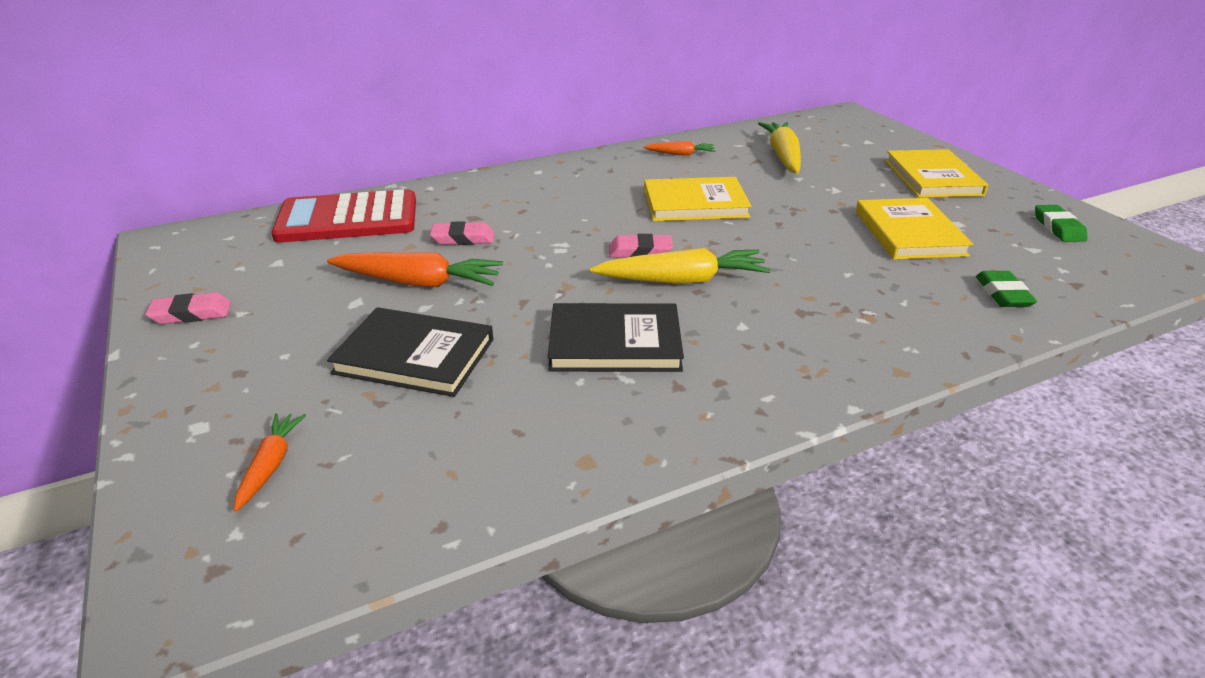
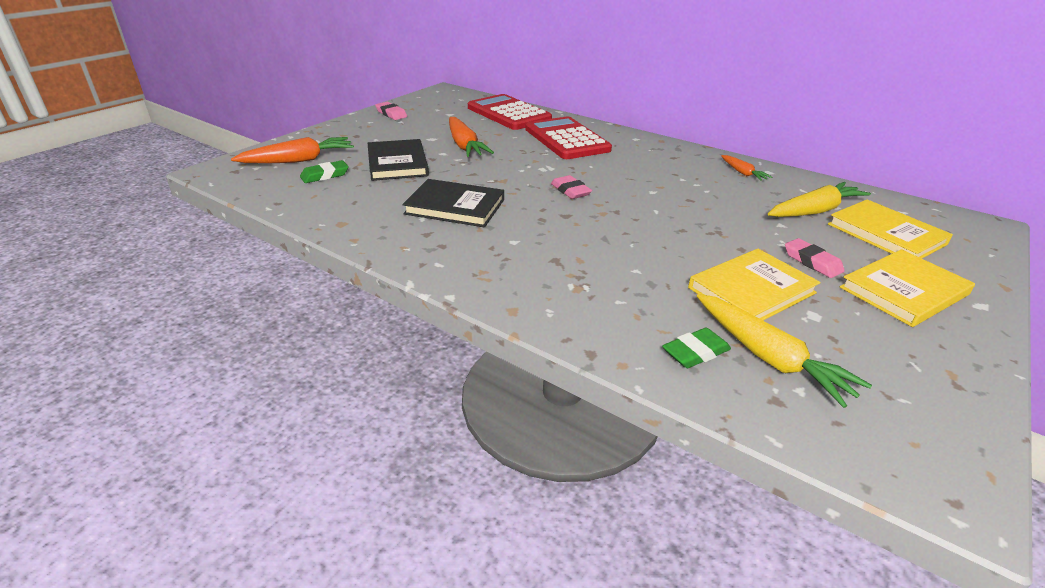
camera: 60 degrees right, 0 degrees up
(271, 465) = (299, 160): orange carrot -> orange carrot, size x1.82
(463, 238) = (522, 142): pink eraser -> pink eraser (812, 262)
(490, 209) = (566, 139): none -> red calculator
(615, 342) = (455, 206): black book -> black book turned 45 degrees counterclockwise
(682, 280) = (549, 211): yellow carrot -> yellow carrot (768, 357)
(695, 204) = (666, 194): yellow book -> yellow book (886, 234)
(1058, 228) = (907, 384): green eraser -> green eraser (325, 175)

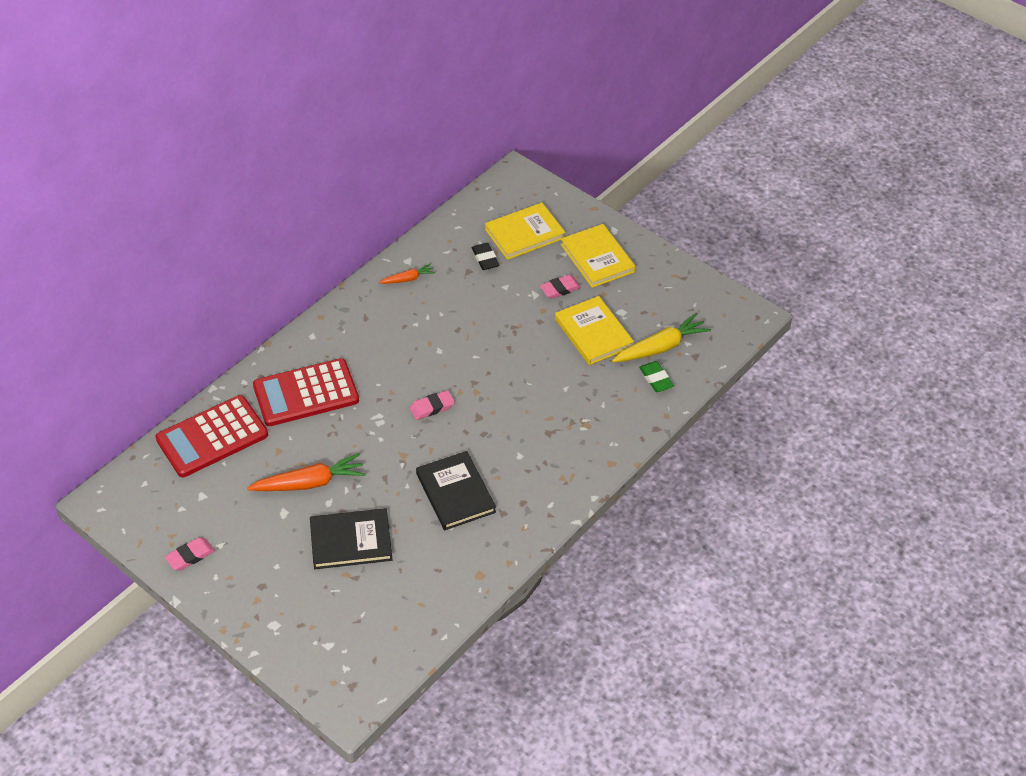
camera: 85 degrees left, 15 degrees up
(299, 160) = (331, 631): orange carrot -> none
(325, 175) = (374, 601): green eraser -> none
(455, 206) = (455, 493): black book -> black book turned 45 degrees counterclockwise
(814, 211) = (485, 259): yellow carrot -> black eraser

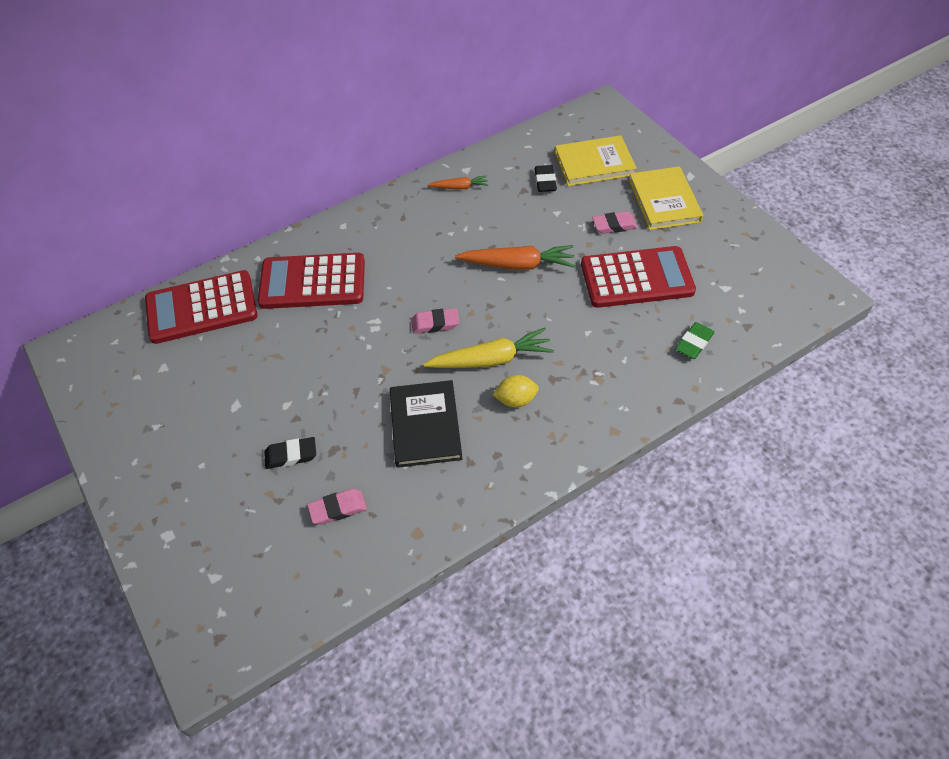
camera: 20 degrees right, 5 degrees up
(190, 556) = (120, 431): pink eraser -> pink eraser (338, 509)
(309, 483) = (276, 378): orange carrot -> orange carrot (517, 265)
(351, 541) = (291, 455): black book -> black eraser
(523, 456) = (516, 400): none -> yellow lemon
(593, 333) = (636, 278): yellow book -> red calculator
(656, 379) = (694, 343): green eraser -> green eraser turned 45 degrees clockwise
(661, 347) = (709, 308): yellow carrot -> yellow carrot (491, 359)

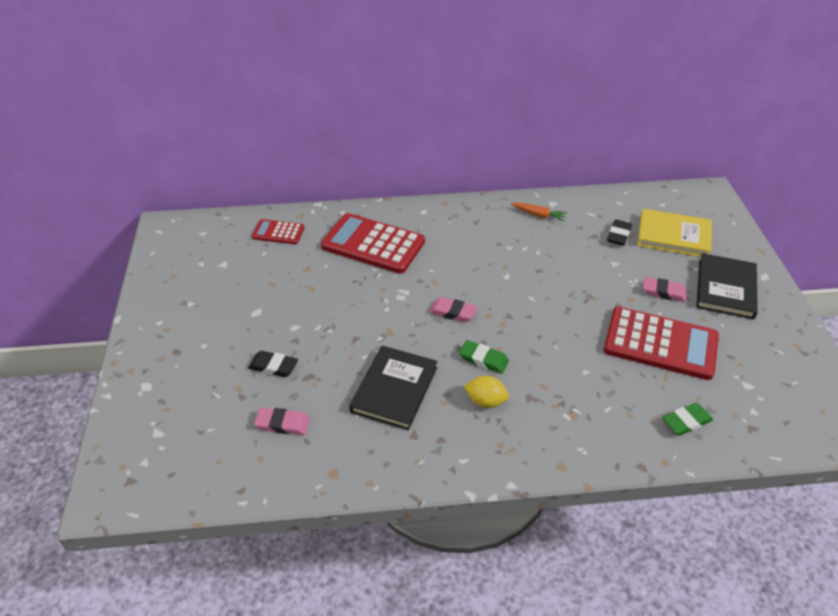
camera: 25 degrees right, 10 degrees down
(201, 308) = (278, 232): red calculator -> red calculator, size x0.52
(491, 359) = (483, 359): yellow carrot -> green eraser
(517, 265) = (553, 292): orange carrot -> none
(664, 201) = (725, 288): yellow book -> black book

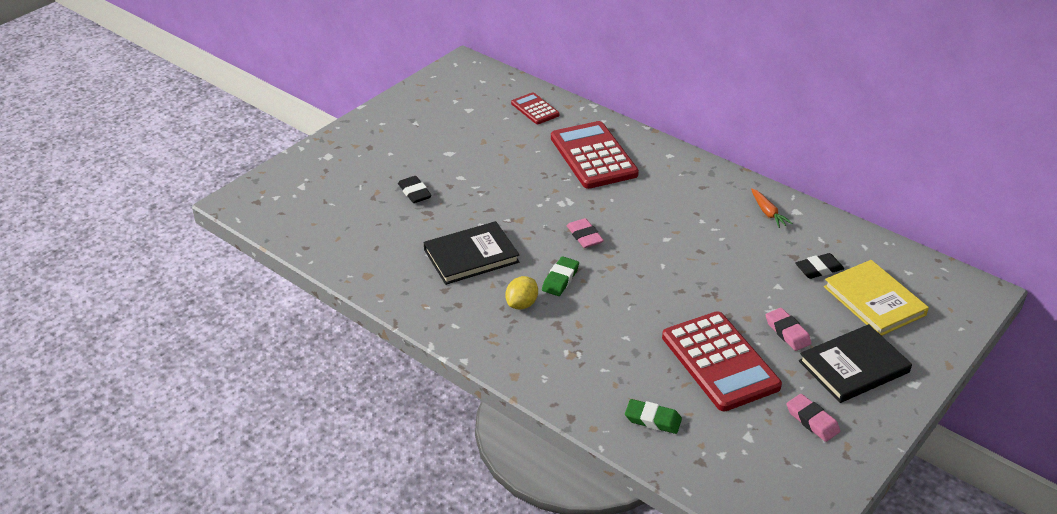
camera: 45 degrees right, 5 degrees down
(282, 424) = (375, 228): pink eraser -> pink eraser (812, 421)
(483, 359) = (560, 279): green eraser -> green eraser turned 45 degrees clockwise
(485, 401) = (522, 304): yellow lemon -> yellow lemon turned 60 degrees clockwise

